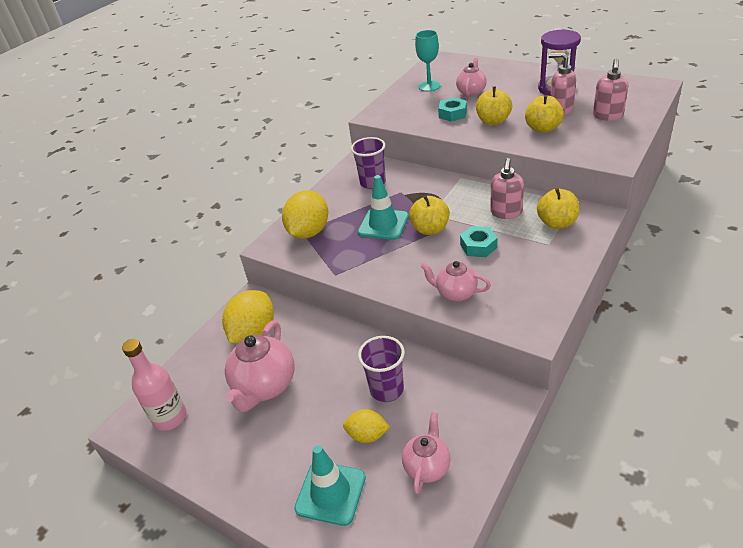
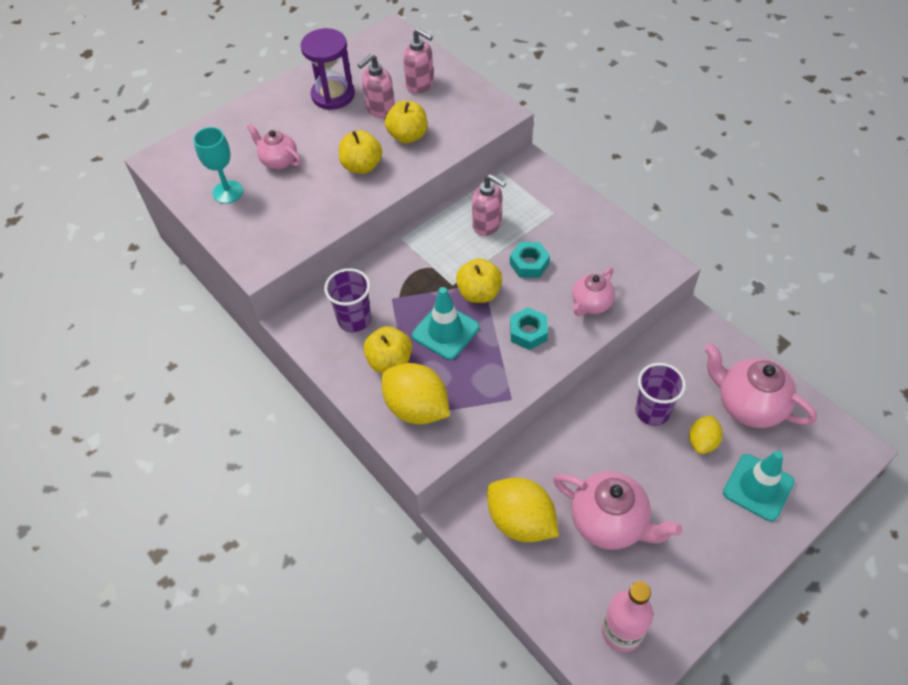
camera: 75 degrees left, 15 degrees up
(427, 466) = (748, 405): pink teapot -> pink teapot, size x1.65
(452, 114) = (317, 193): turquoise nut -> turquoise nut (528, 332)
(557, 223) = (526, 195): yellow apple -> yellow apple (389, 361)

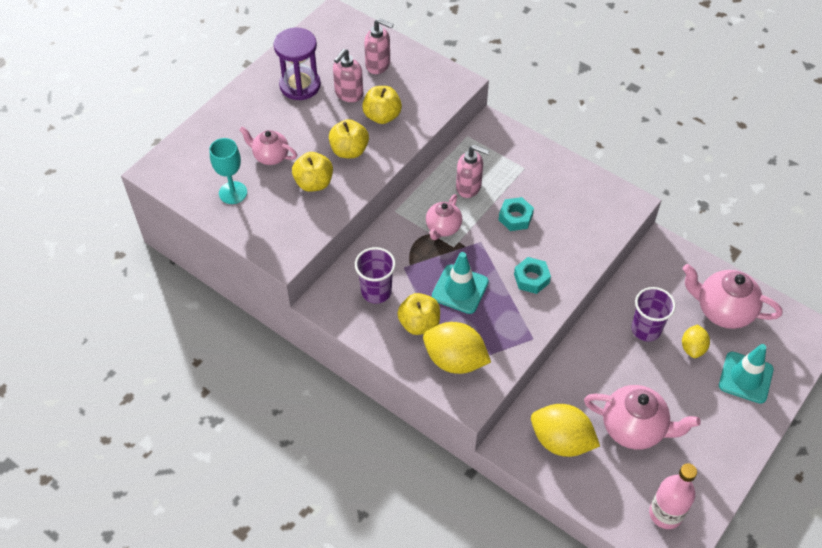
camera: 15 degrees left, 0 degrees up
(479, 293) = (479, 250): yellow apple -> yellow apple (314, 183)
(591, 304) = (578, 245): pink teapot -> pink teapot (443, 228)

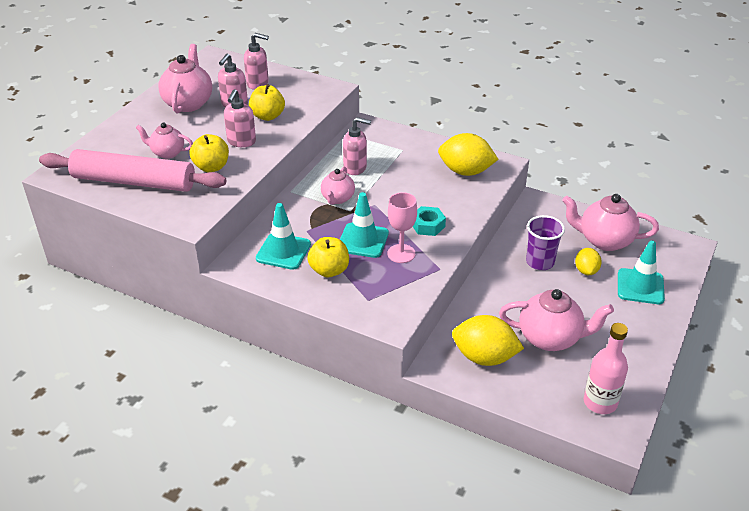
camera: 10 degrees left, 15 degrees down
(233, 193) = (134, 182): turquoise goblet -> pink rolling pin
(300, 85) = (188, 103): purple hourglass -> pink teapot
(349, 150) = (241, 142): yellow apple -> pink soap dispenser
(376, 291) = (283, 251): purple cup -> turquoise traffic cone
(455, 360) = (369, 294): yellow lemon -> yellow lemon (465, 171)
(496, 312) = (401, 253): none -> pink goblet
(515, 217) = (402, 184): turquoise nut -> none

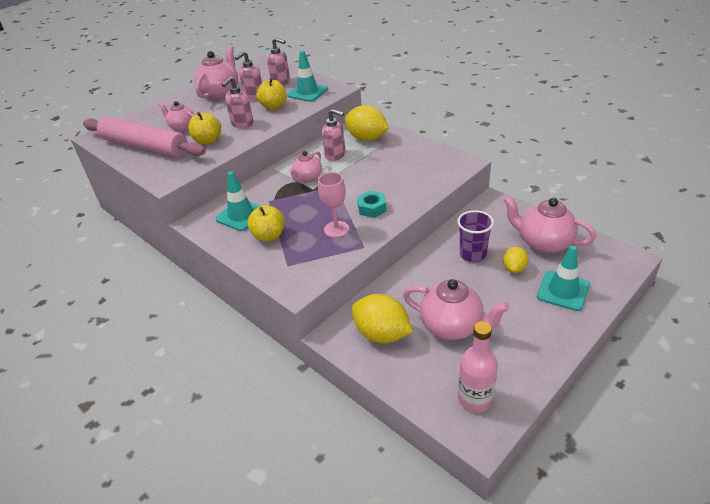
camera: 20 degrees right, 0 degrees up
(363, 240) = (310, 214): turquoise traffic cone -> turquoise traffic cone (307, 92)
(465, 171) = (427, 166): yellow lemon -> yellow lemon (367, 138)

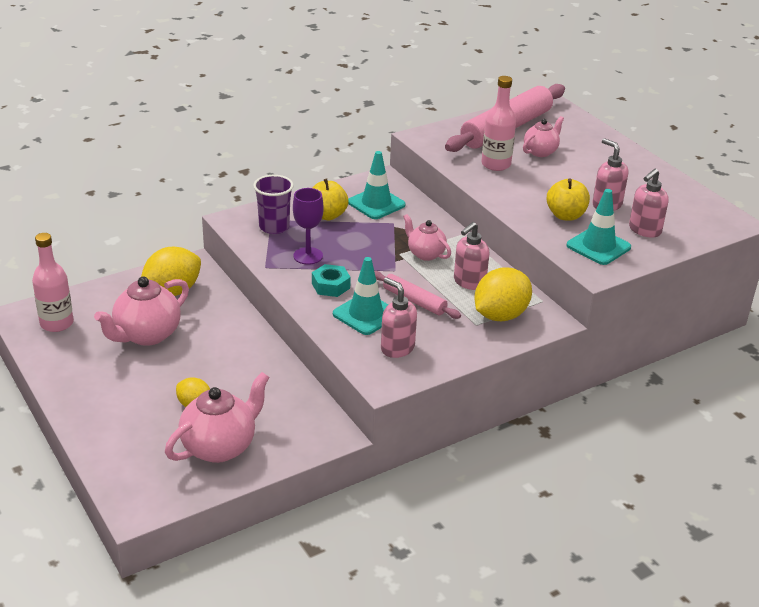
camera: 100 degrees right, 5 degrees down
(208, 141) = (496, 164): yellow apple -> pink bottle
(221, 93) = (630, 183): pink teapot -> none
(242, 124) = (527, 189): pink soap dispenser -> pink soap dispenser (397, 348)
(336, 229) = (308, 256): pink goblet -> purple goblet
(369, 170) = (414, 301): none -> pink rolling pin
(472, 255) = (240, 381): purple cup -> purple cup (274, 227)
(563, 291) = (132, 428): turquoise traffic cone -> turquoise traffic cone (365, 314)

